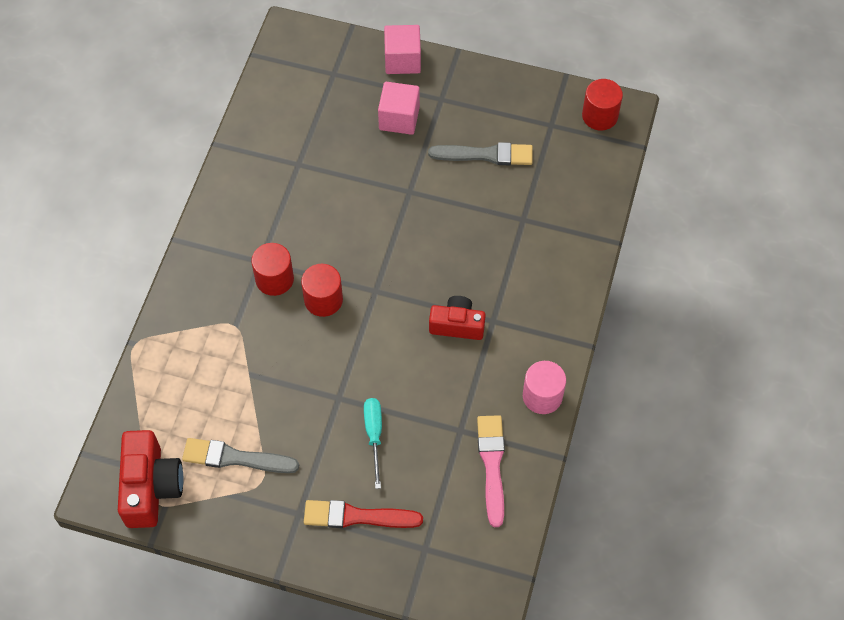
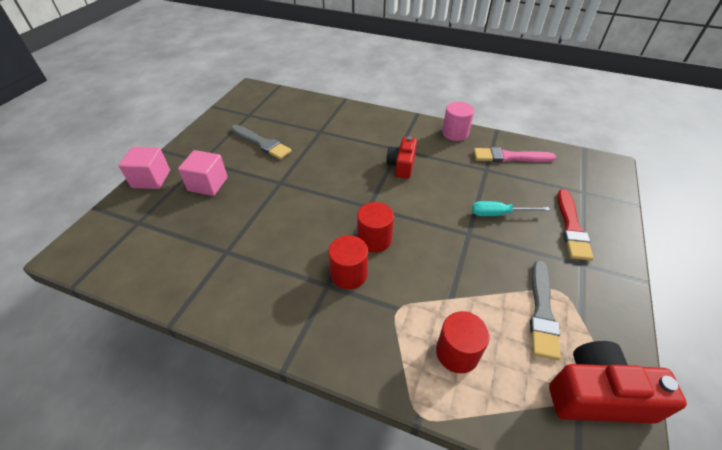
camera: 85 degrees left, 15 degrees down
(485, 155) = (261, 143): grey brush -> grey brush turned 120 degrees clockwise
(600, 116) = (250, 96): red cylinder -> red cylinder (457, 352)

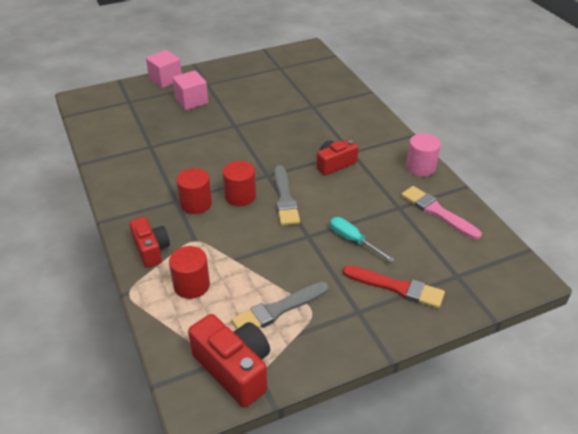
camera: 45 degrees right, 5 degrees down
(261, 143) = (259, 93): grey brush -> grey brush (285, 198)
(375, 351) = (151, 249): none -> red camera
(571, 227) = (396, 287): red brush -> red brush turned 120 degrees counterclockwise

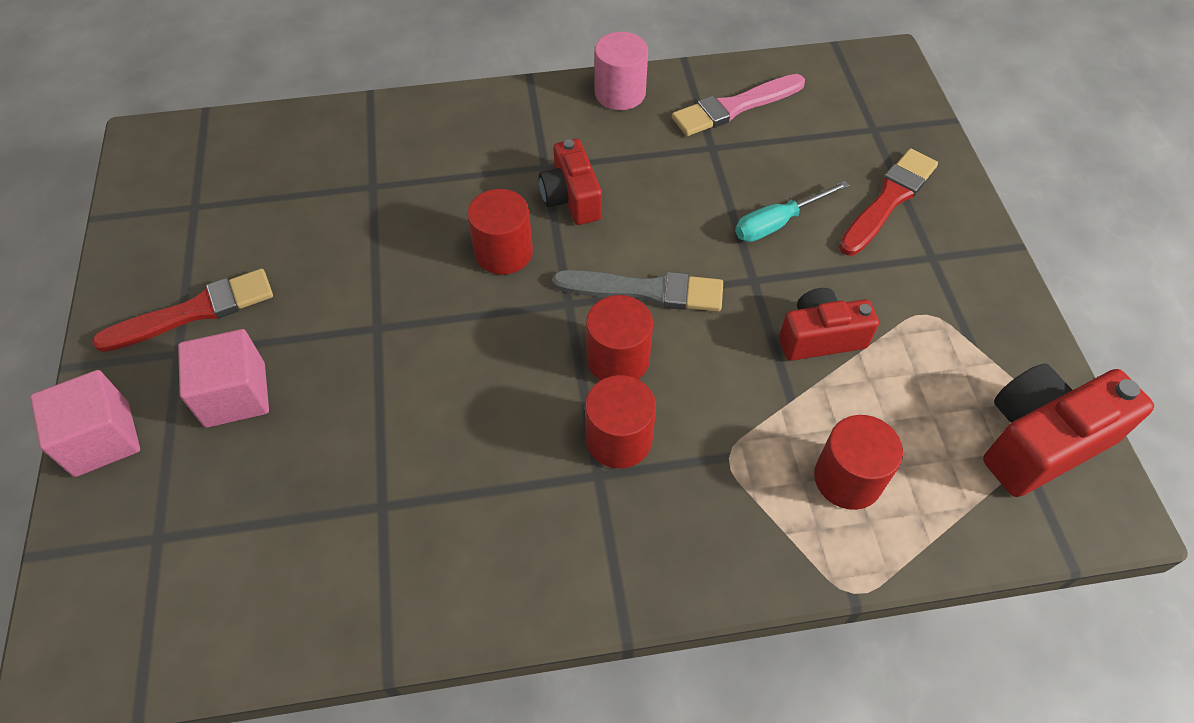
camera: 75 degrees left, 15 degrees up
(151, 249) = (739, 539): red camera -> red camera (820, 337)
(227, 82) = (194, 312): none -> red brush
(278, 310) = (920, 358): grey brush -> none
(290, 150) = (503, 252): none -> red cylinder

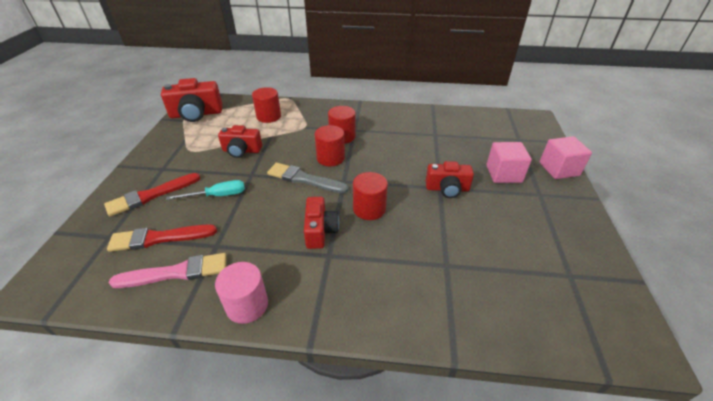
camera: 165 degrees left, 15 degrees down
(194, 312) = (539, 211): red brush -> red brush (159, 238)
(362, 327) = (447, 189): none -> red camera

